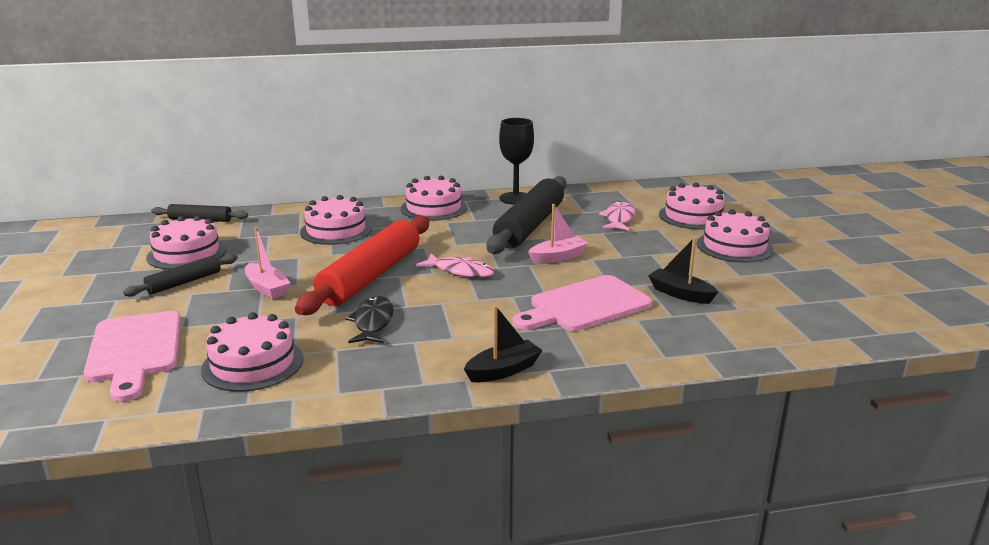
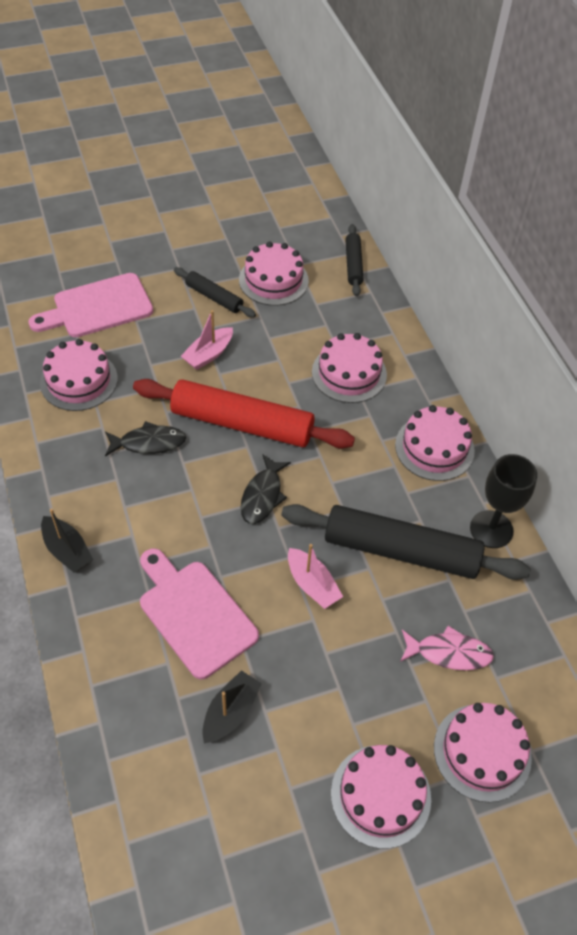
camera: 80 degrees right, 30 degrees up
(460, 271) = (262, 495): pink fish -> black fish

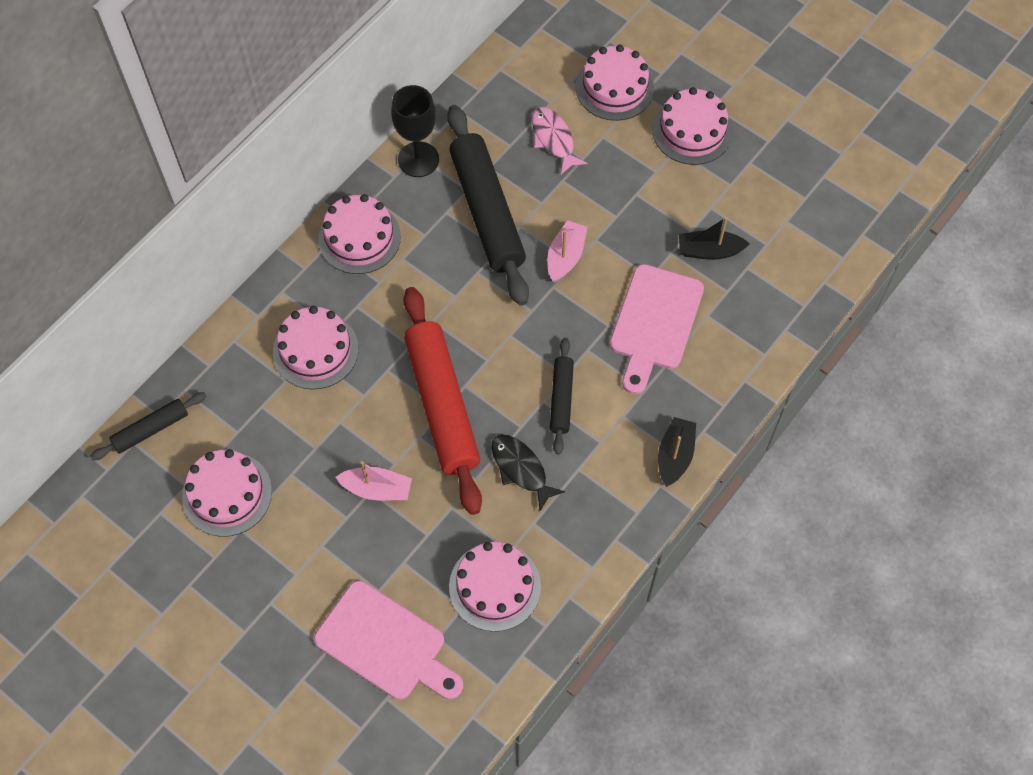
camera: 120 degrees left, 10 degrees up
(214, 297) = (293, 536): black rolling pin -> black rolling pin (561, 399)
(262, 495) = (508, 341): black fish -> none

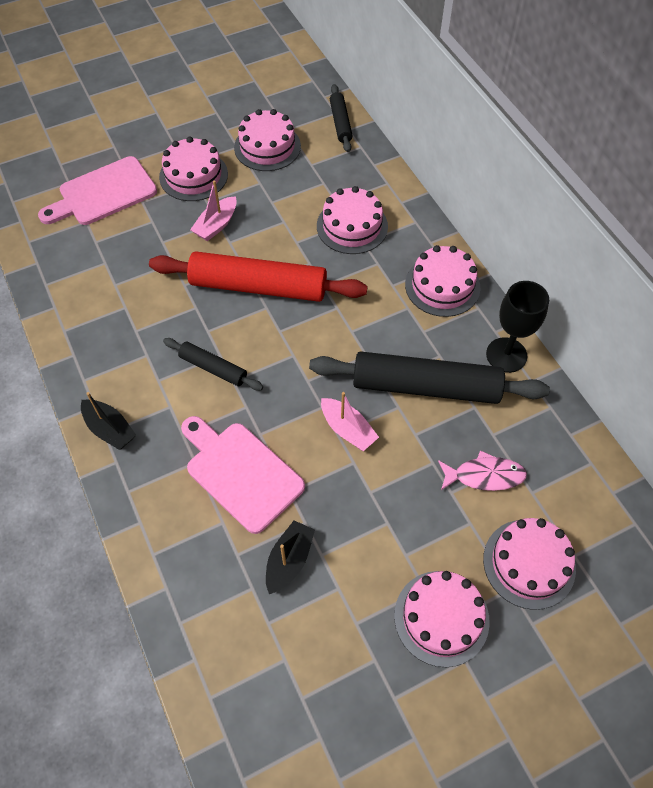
camera: 115 degrees right, 5 degrees down
(495, 586) = (96, 266): pink cake -> pink cake (193, 175)
(521, 469) = (172, 316): black fish -> none

